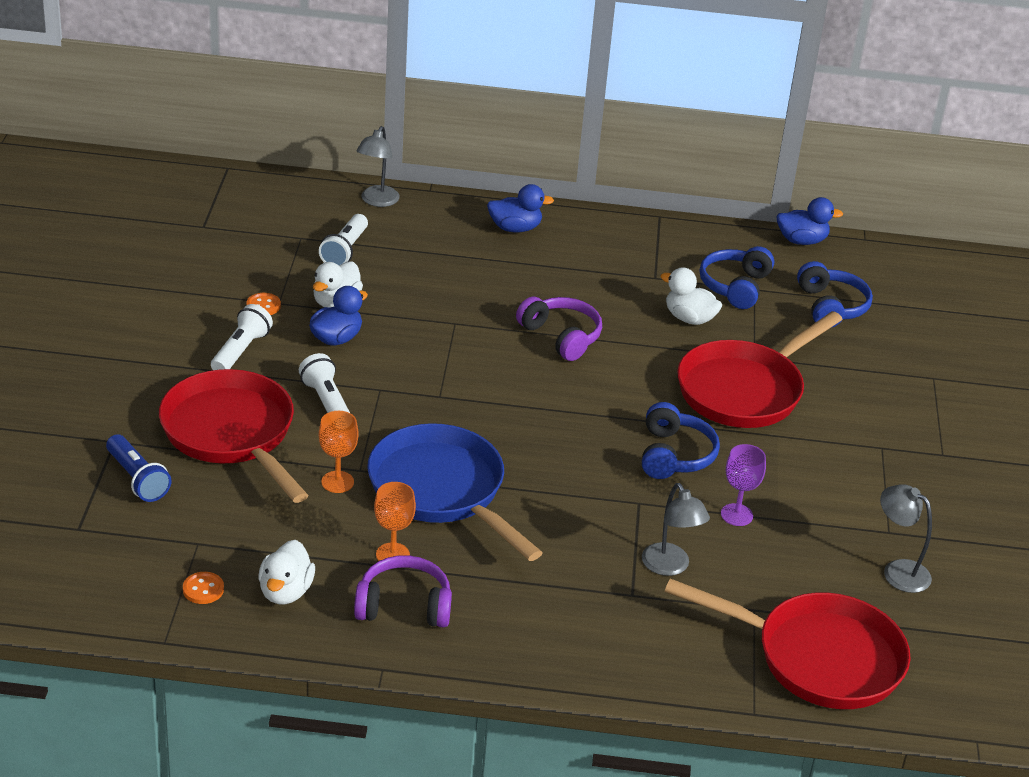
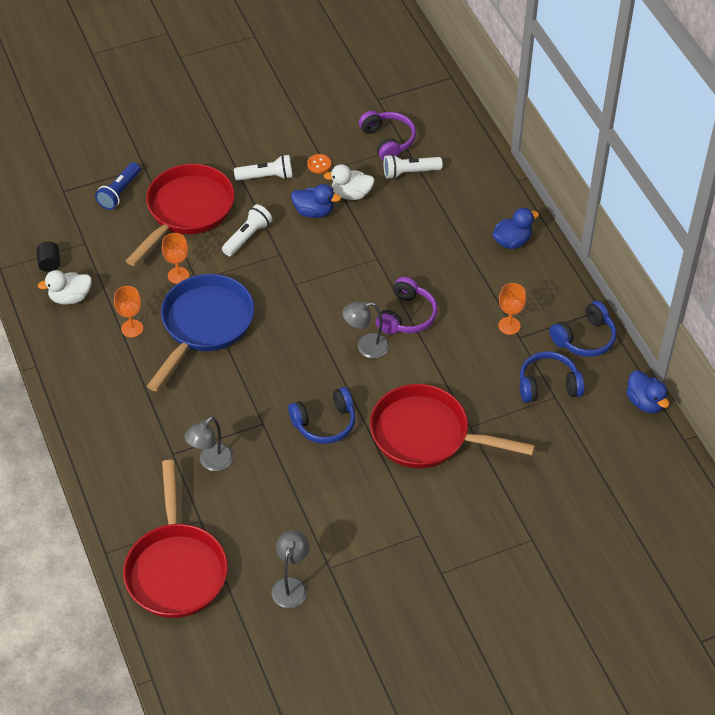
camera: 65 degrees right, 15 degrees up
(203, 589) = (49, 263): orange button -> black cylinder
(377, 201) = (480, 161): grey lamp -> grey lamp (366, 347)
(404, 606) = (92, 352): purple headphones -> purple headphones (388, 141)
(515, 228) = (512, 241): blue duck -> blue duck turned 90 degrees counterclockwise
(633, 277) = (509, 326): none -> orange goblet
(689, 318) = (485, 374): white duck -> none
(736, 515) = (287, 478): purple goblet -> none
(831, 307) = (571, 449): blue headphones -> blue headphones (585, 338)

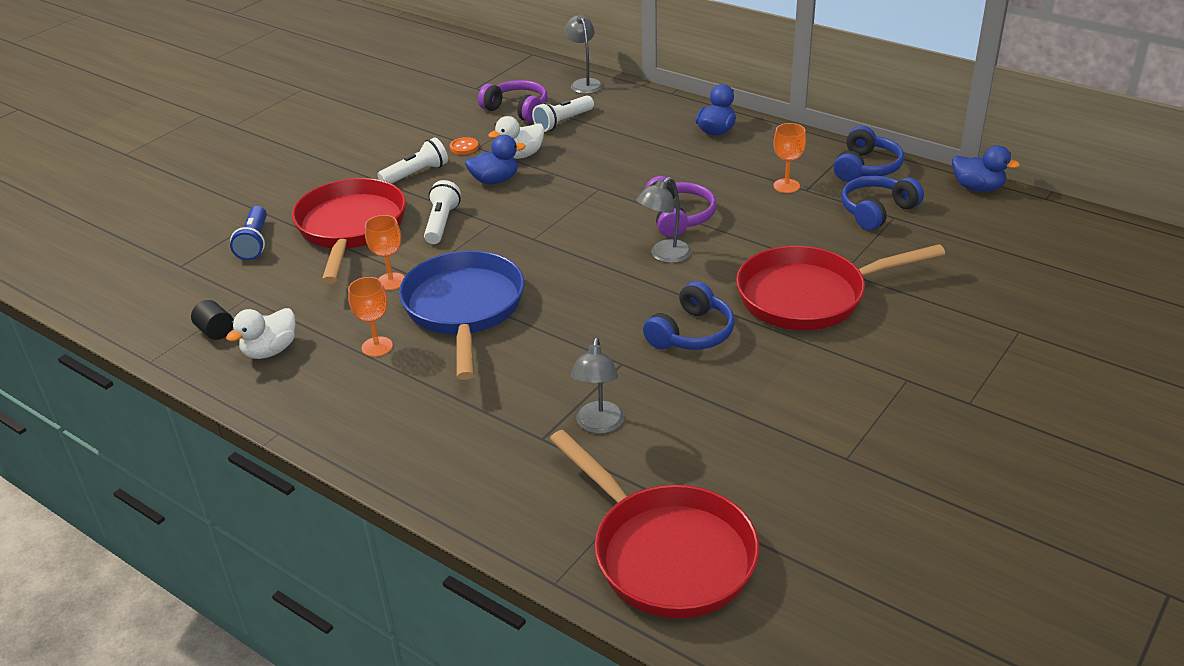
camera: 30 degrees left, 15 degrees down
(291, 585) = (824, 498): grey lamp -> grey lamp (584, 83)

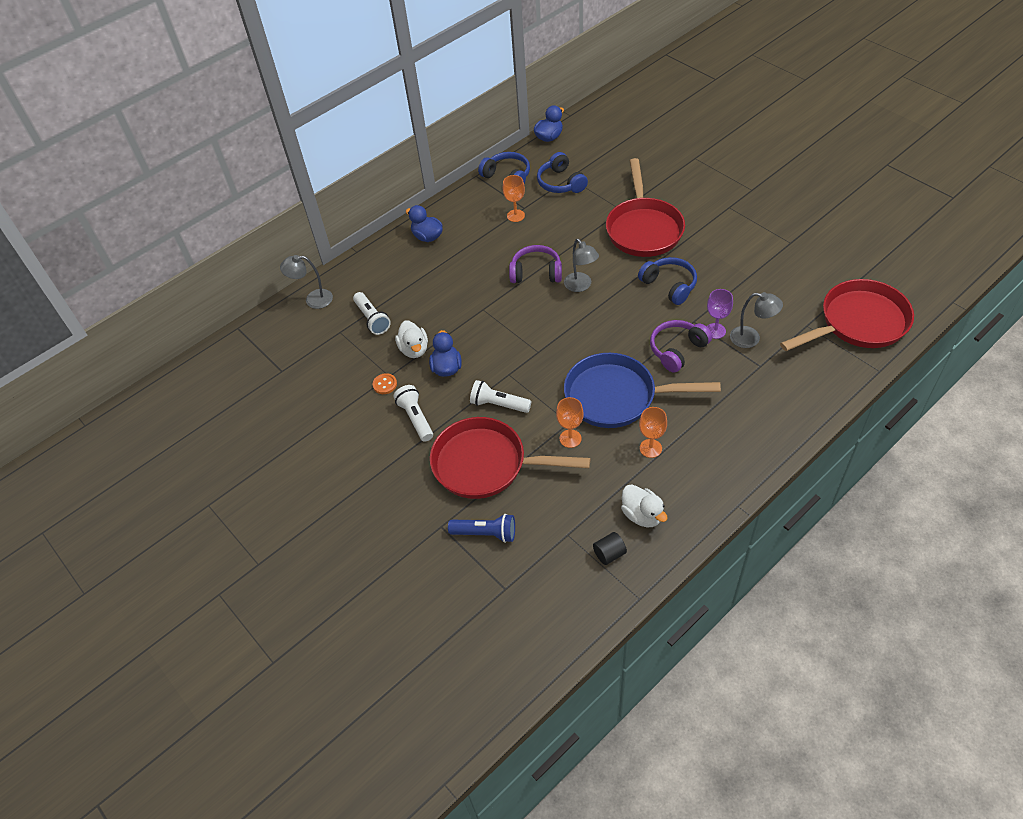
camera: 75 degrees left, 15 degrees up
(517, 109) = (336, 346): purple headphones -> purple headphones (677, 350)
(606, 387) = (715, 331): none -> purple goblet

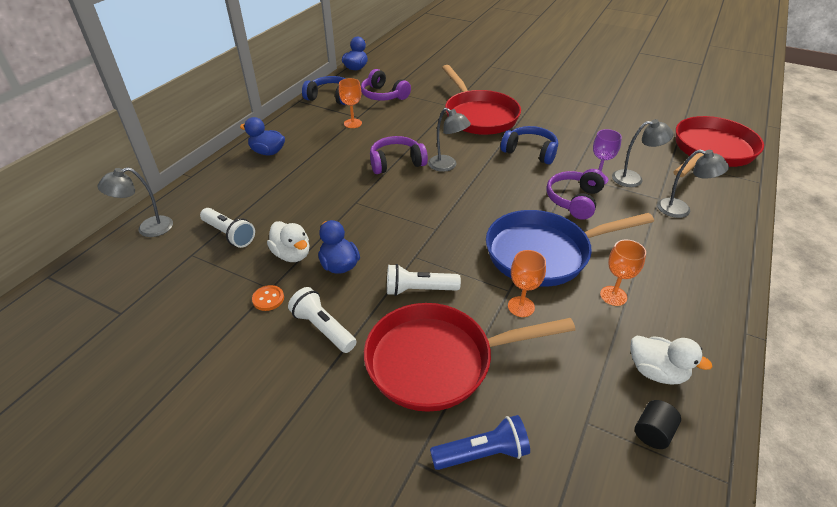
camera: 25 degrees left, 10 degrees down
(561, 183) = (383, 95): blue headphones -> purple headphones
(772, 382) = (681, 210): none -> grey lamp

